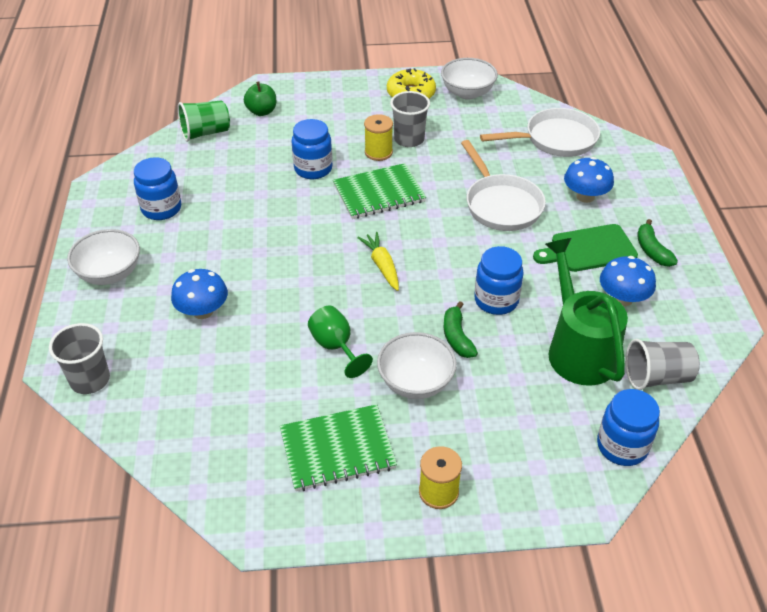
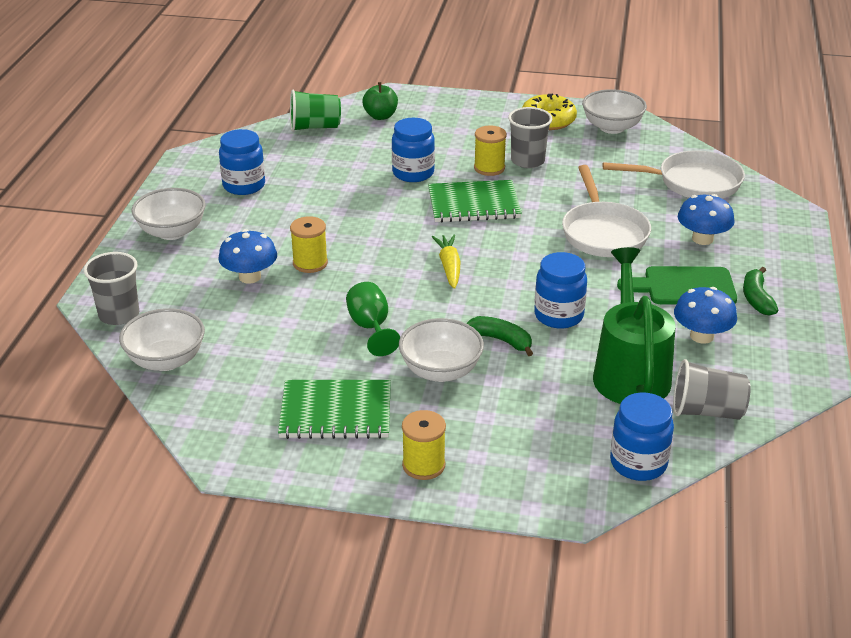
camera: 15 degrees right, 10 degrees down
(155, 424) = (166, 360): none -> white bowl
(254, 285) = (310, 263): none -> yellow spool
(457, 337) = (501, 340): green banana -> green banana turned 120 degrees clockwise

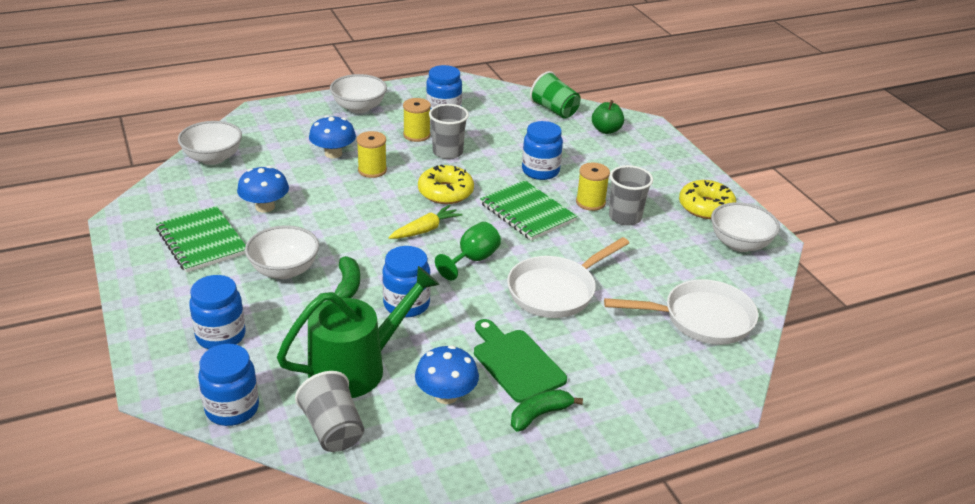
camera: 55 degrees right, 0 degrees up
(119, 315) = (249, 124): grey cup -> grey cup (447, 152)
(371, 328) = (314, 222): green goblet -> green goblet (472, 260)
(396, 234) = (445, 192): none -> yellow donut
(423, 465) = (164, 299): yellow spool -> yellow spool (416, 135)
(519, 442) = (221, 336): none -> blue jar
(693, 183) = (701, 319): white pan -> white pan turned 60 degrees counterclockwise
(702, 239) = (608, 352): blue mushroom -> blue mushroom (265, 207)

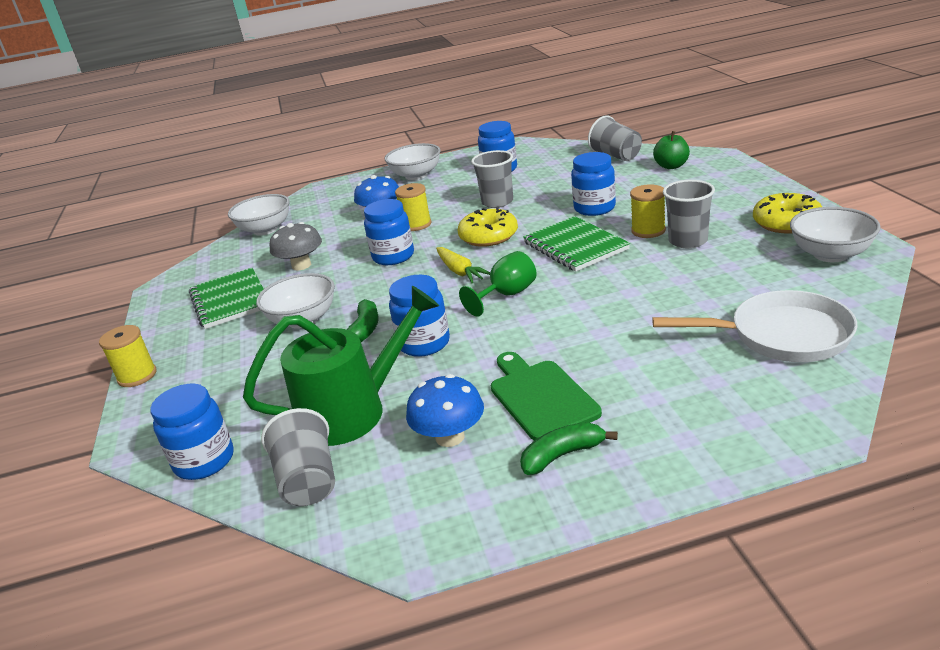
camera: 15 degrees right, 5 degrees down
(221, 336) = (218, 387): blue jar -> blue jar (393, 256)
(265, 207) = (301, 265): blue mushroom -> grey mushroom
(416, 135) = (468, 191): yellow spool -> yellow spool (137, 376)
(425, 230) = (460, 271): yellow carrot -> yellow carrot turned 90 degrees clockwise
(554, 110) = (616, 156): green cup -> grey cup
(555, 291) = (598, 318): white pan -> none

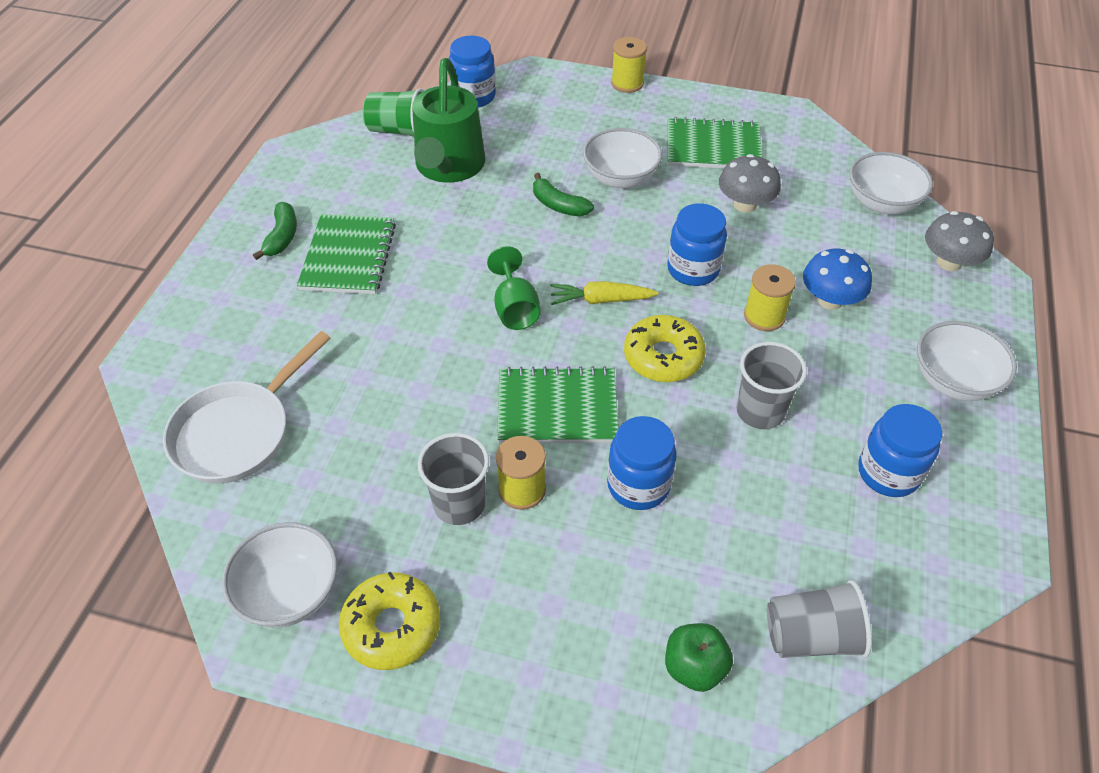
camera: 115 degrees right, 20 degrees up
(308, 481) = (399, 131): grey cup -> green cup
(314, 200) = (949, 262): none -> grey mushroom
(424, 343) = (495, 229): blue jar -> none
(450, 437) = (364, 198): blue mushroom -> none
(540, 397) = (348, 256): green cutting board -> green notebook

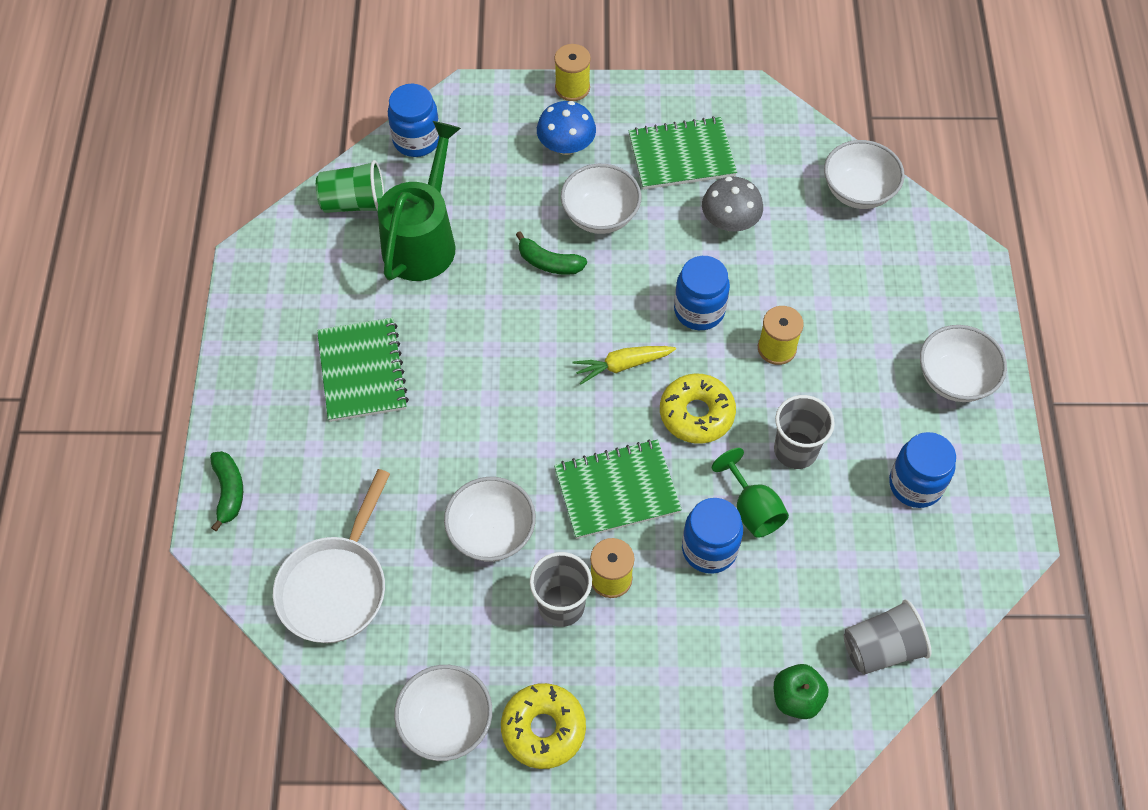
camera: 15 degrees left, 10 degrees up
(282, 237) = (286, 363): green banana -> green banana (229, 491)
(414, 418) = (491, 532): none -> white bowl
(449, 167) = (423, 239): green watering can -> green watering can turned 150 degrees counterclockwise
(515, 309) = (545, 394): green goblet -> green goblet (752, 509)
(830, 300) = (832, 316): blue mushroom -> blue mushroom (566, 146)
(949, 262) = (931, 248): grey mushroom -> none

